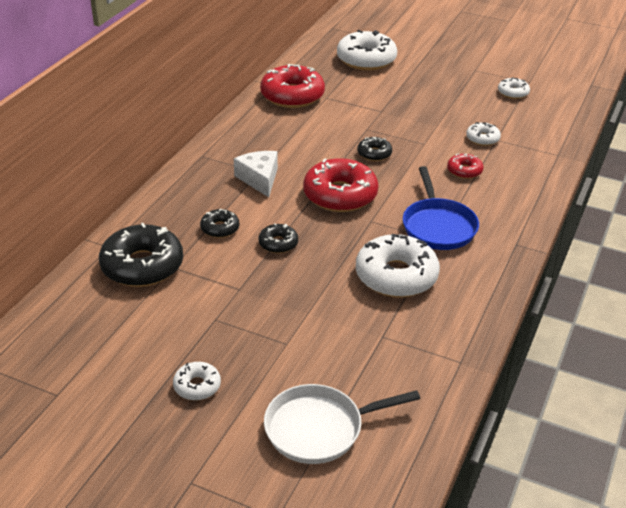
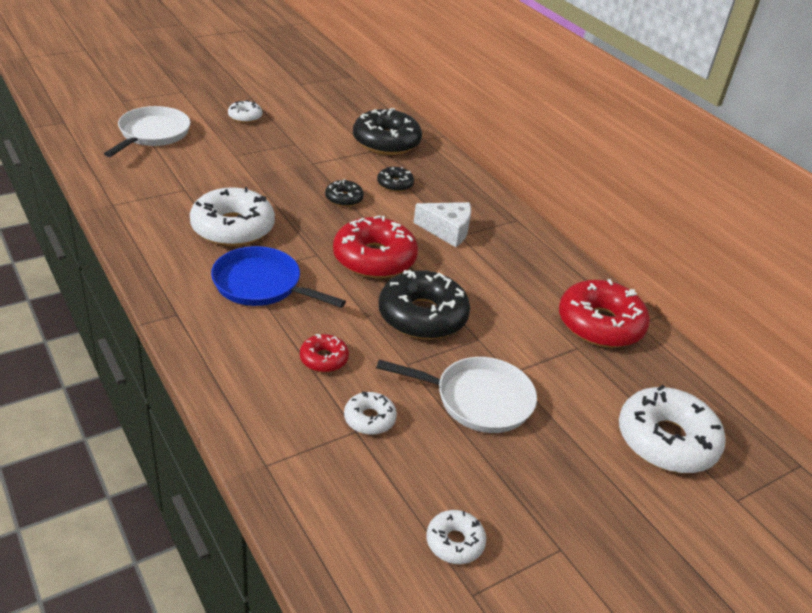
camera: 120 degrees right, 0 degrees up
(374, 154) = (422, 316): black donut -> black donut, size x2.01
(417, 114) = (478, 399): none -> white pan

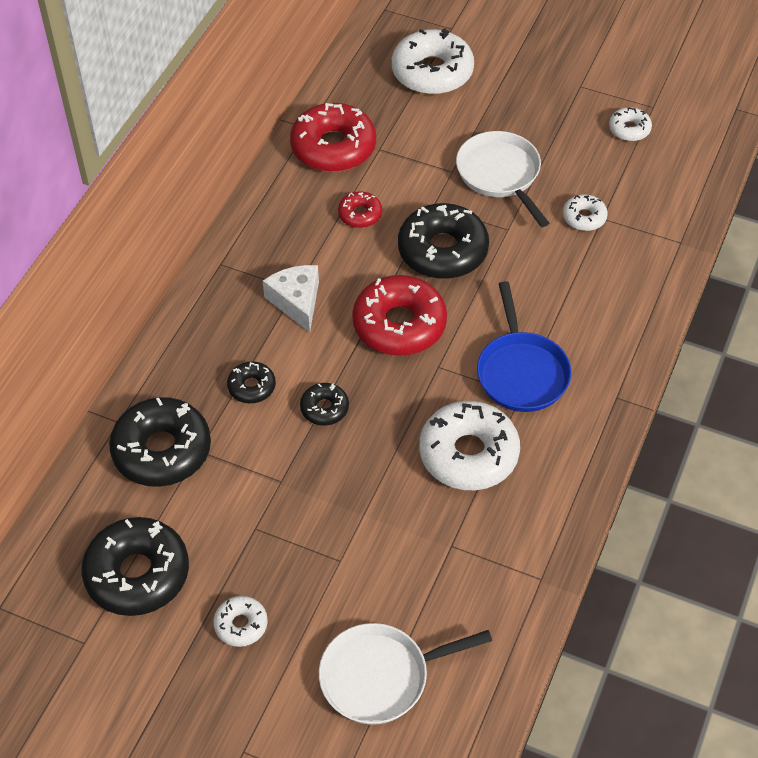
camera: 120 degrees left, 15 degrees up
(317, 107) = (137, 574): none -> black donut
(324, 359) = (558, 276): red donut -> red donut (360, 214)

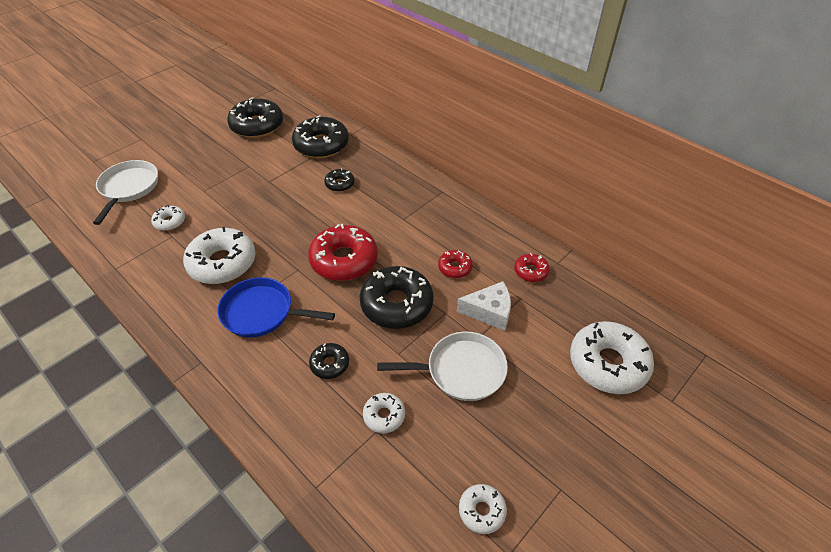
camera: 110 degrees right, 5 degrees down
(241, 625) = (201, 150): white donut -> white donut (170, 222)
(296, 301) = (392, 217): white cheese -> white cheese (489, 312)
(324, 408) = (303, 209): black donut -> black donut (329, 364)
(333, 147) = (531, 271): red donut -> red donut, size x0.50

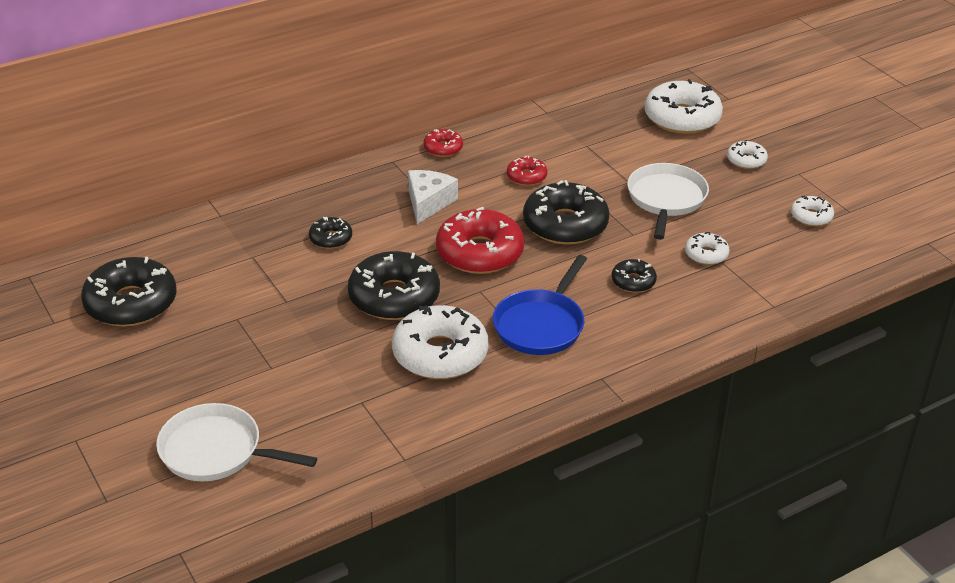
camera: 75 degrees left, 10 degrees down
(170, 222) = (327, 403): white donut -> white donut (746, 160)
(321, 145) = (229, 244): black donut -> black donut (394, 297)
(489, 312) = (598, 168): white cheese -> white cheese (428, 202)
(531, 271) = (552, 131): red donut -> red donut (443, 148)

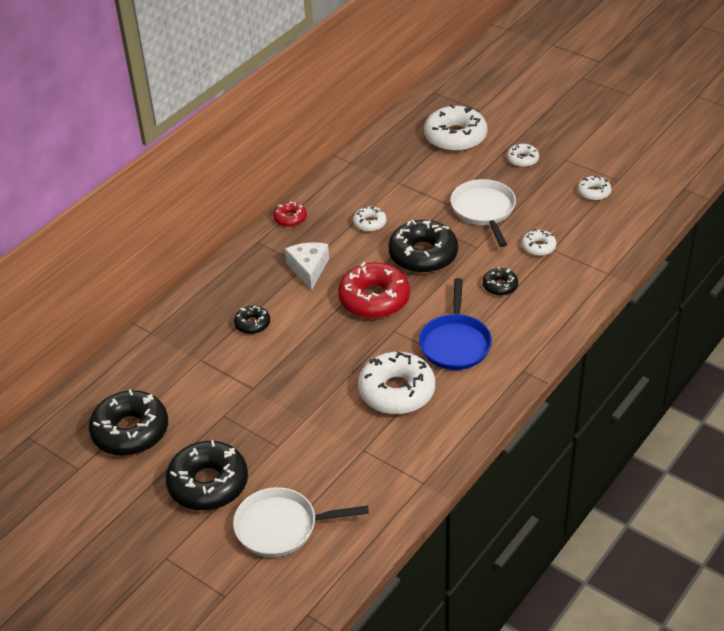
camera: 20 degrees left, 5 degrees up
(394, 297) = (333, 357): black donut -> black donut (208, 484)
(526, 177) = (369, 223): red donut -> white donut

